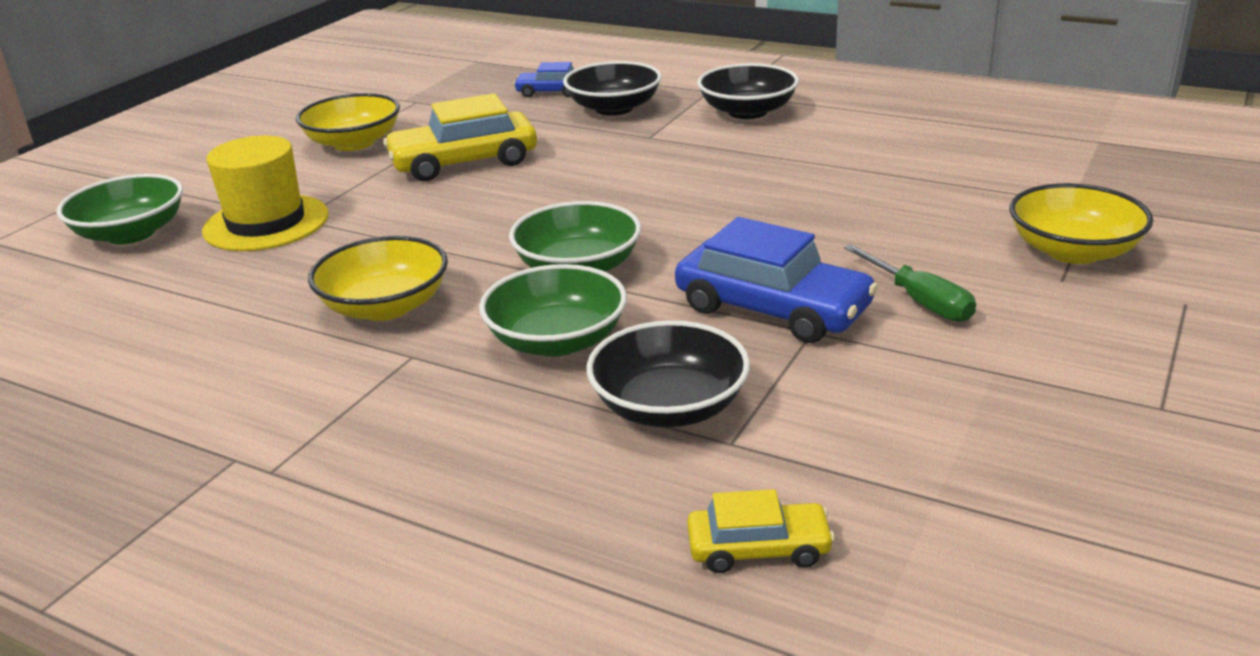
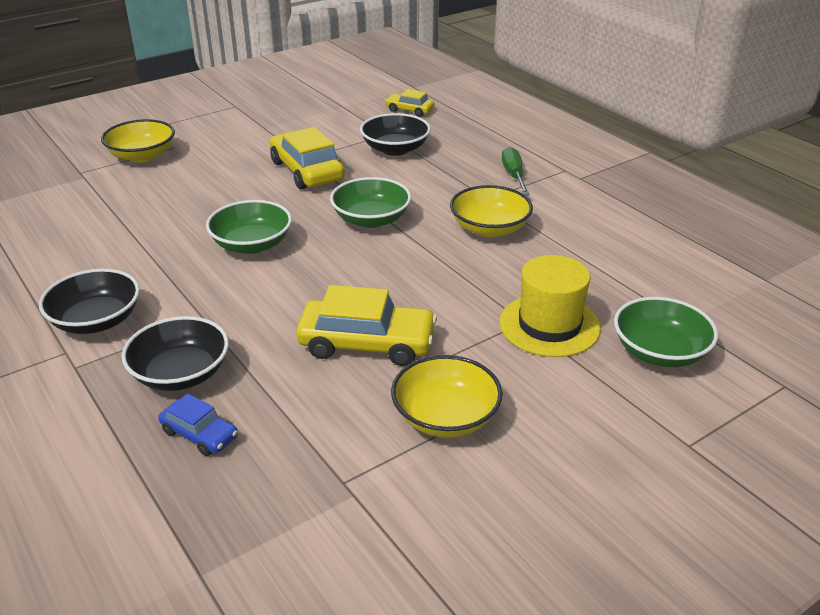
camera: 155 degrees left, 5 degrees up
(557, 341) = (416, 185): green bowl -> green bowl (252, 244)
(772, 309) = (307, 171): blue car -> yellow car
(919, 301) = (244, 156): green screwdriver -> green screwdriver (514, 175)

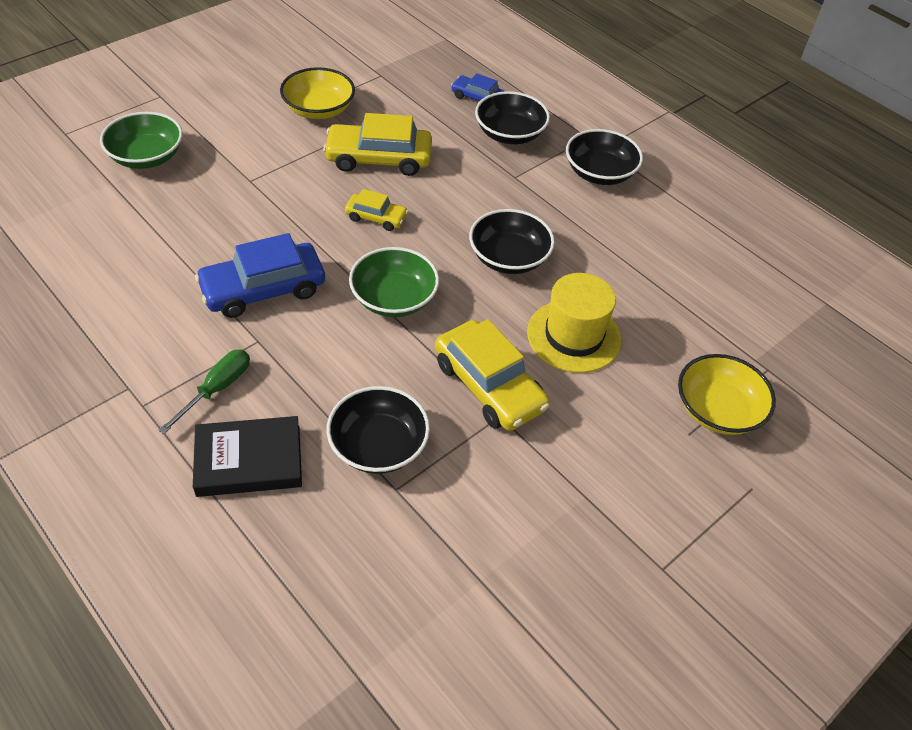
camera: 170 degrees right, 15 degrees up
(252, 244) = (509, 258): green bowl -> black bowl
(409, 110) = (363, 574): yellow car -> yellow car (376, 217)
(483, 146) = (249, 460): none -> black book
(489, 228) = (263, 289): yellow bowl -> blue car
(514, 175) = (217, 389): green screwdriver -> green screwdriver turned 135 degrees counterclockwise
(549, 325) = (229, 177): yellow hat -> yellow hat (573, 336)

